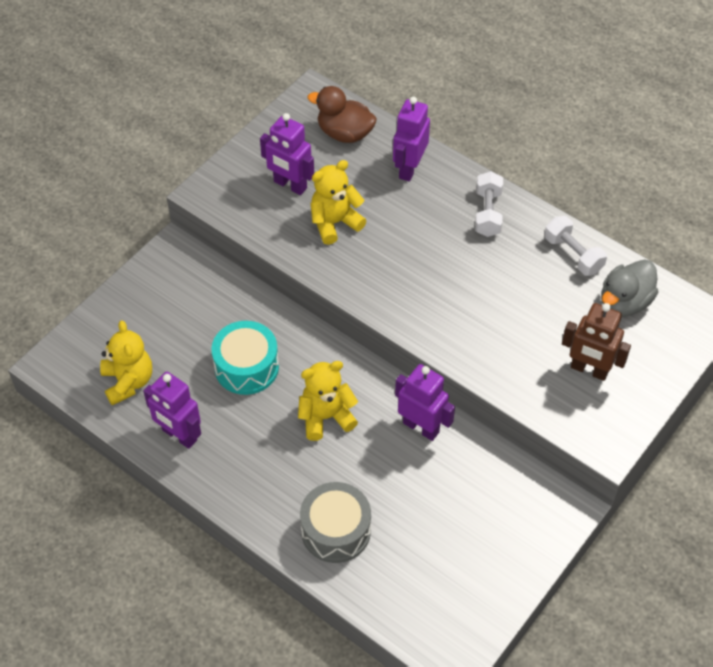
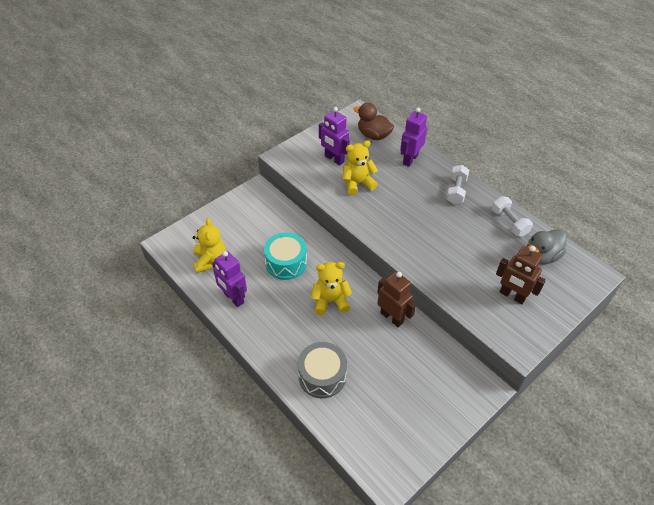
camera: 10 degrees right, 5 degrees down
(421, 427) = (392, 317): purple robot -> brown robot

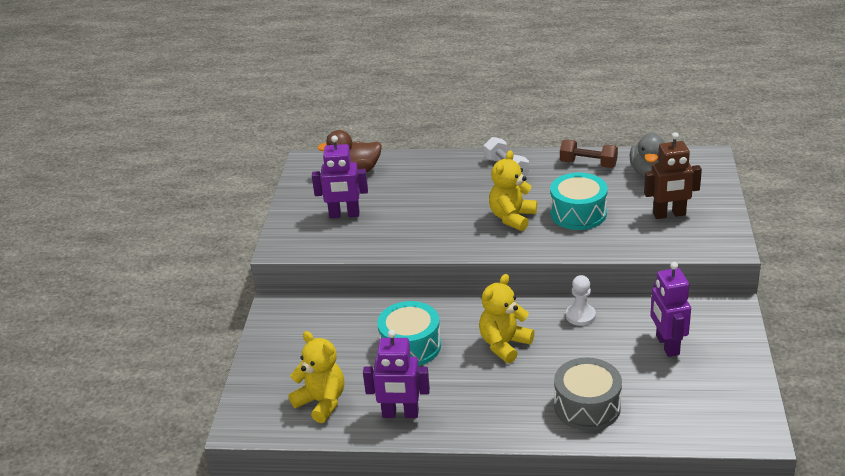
camera: 40 degrees left, 15 degrees down
(357, 183) = (402, 220): yellow teddy bear -> yellow teddy bear (512, 218)
(392, 317) = (580, 316): brown robot -> white pawn
(410, 159) = (424, 170): purple robot -> purple robot (667, 345)
(457, 252) = (578, 213): none -> turquoise drum
(509, 222) = (588, 164): white dumbbell -> brown dumbbell

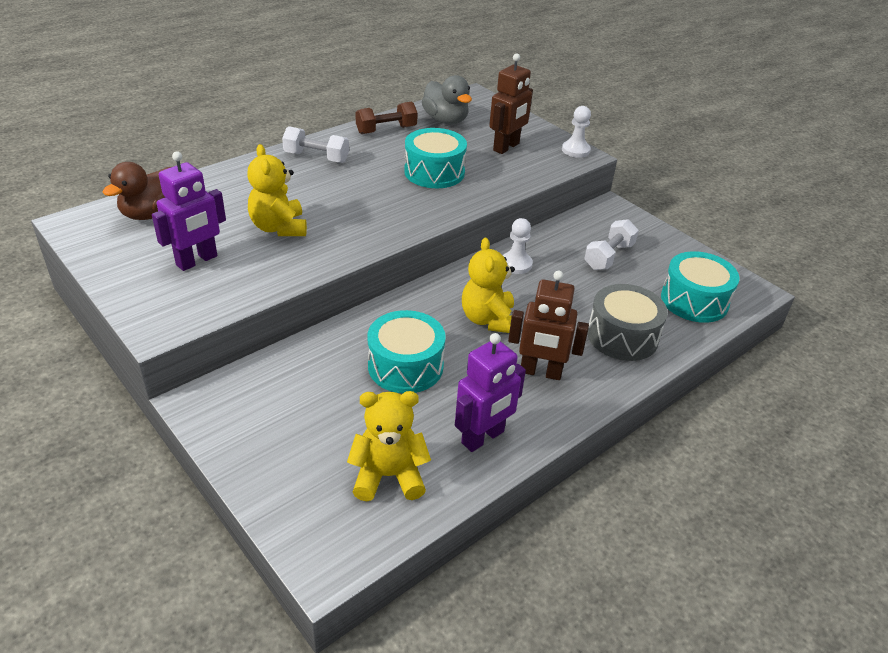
camera: 50 degrees left, 5 degrees up
(491, 397) = (540, 372): none -> brown robot
(512, 218) = (381, 197): yellow teddy bear -> yellow teddy bear (279, 228)
(667, 345) = (608, 256): purple robot -> white dumbbell
(690, 413) = (694, 300): none -> turquoise drum
(730, 240) = (575, 150): none -> white pawn

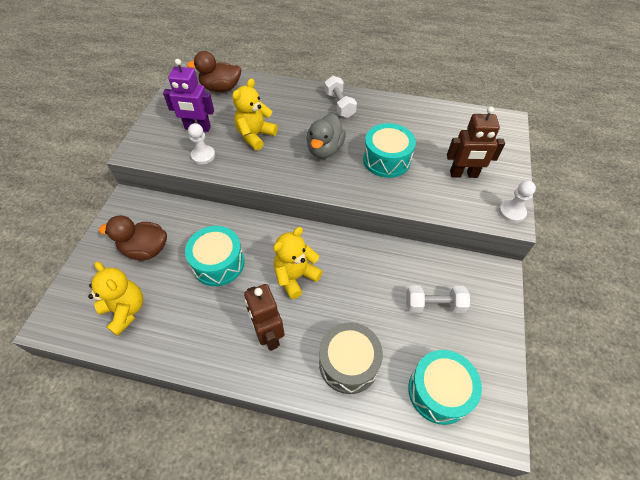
camera: 55 degrees right, 15 degrees up
(310, 419) = (145, 249): none -> brown duck
(386, 130) = (406, 111): brown dumbbell -> none
(445, 120) = (455, 128): grey duck -> grey duck (325, 150)
(483, 437) = (186, 338): purple robot -> none
(516, 264) = (367, 257): white pawn -> white pawn (203, 156)

